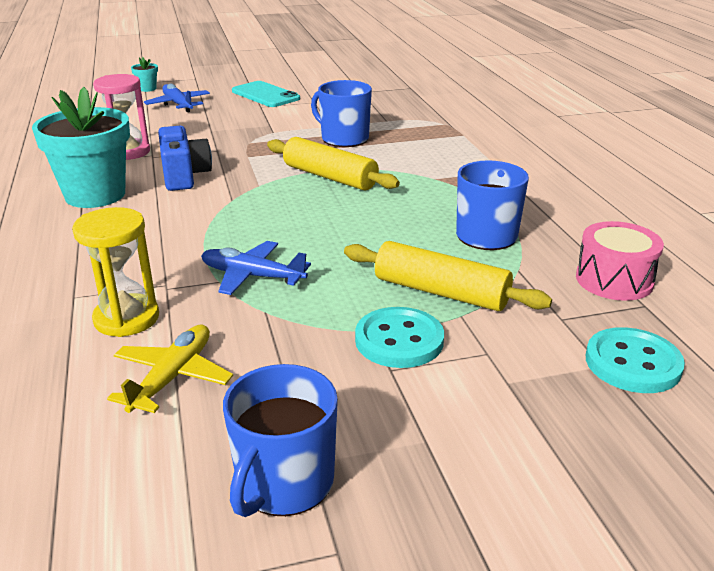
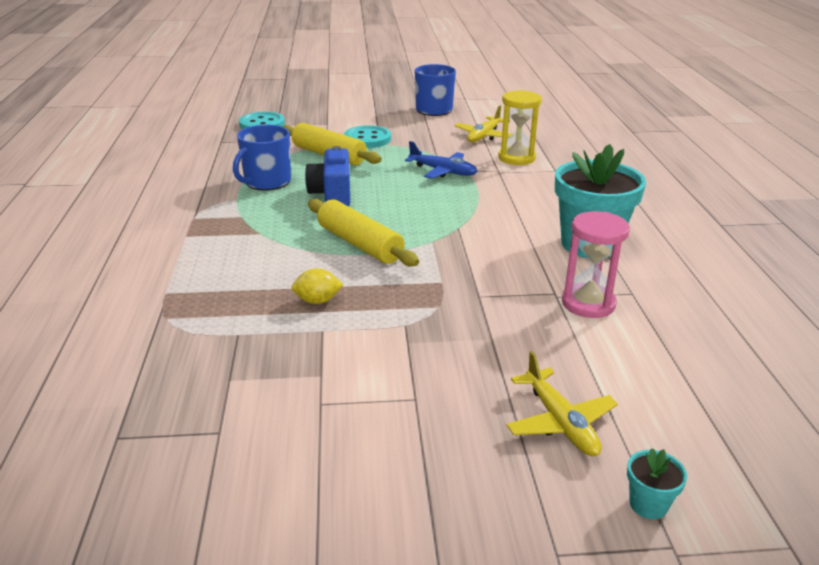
camera: 170 degrees left, 0 degrees up
(178, 104) = (560, 422): blue plane -> yellow plane
(184, 176) = (509, 259): blue camera -> blue camera (332, 194)
(265, 95) = (402, 440): turquoise phone -> none
(343, 138) = (317, 301): blue mug -> yellow lemon
(614, 280) = (219, 152): pink drum -> none

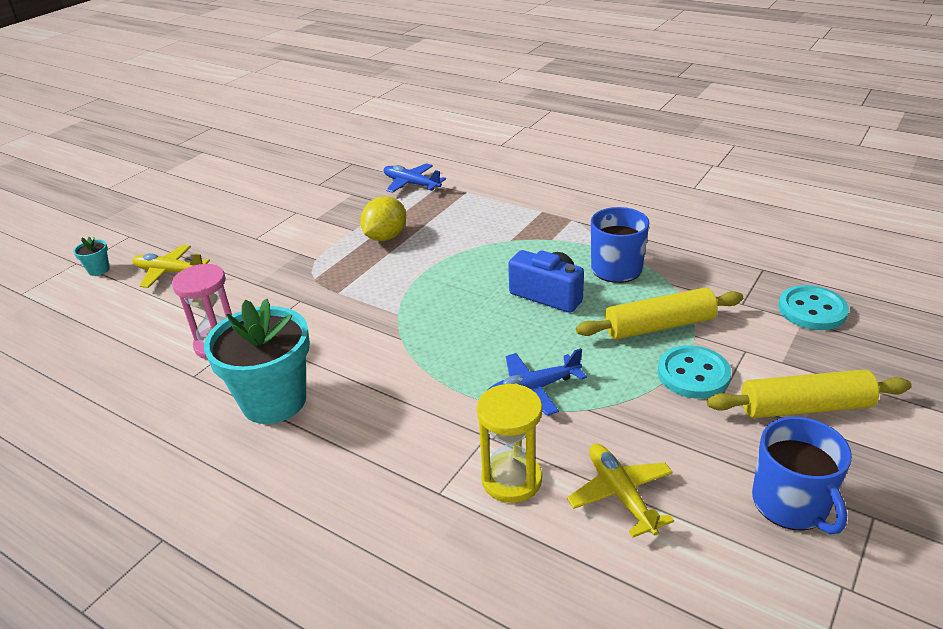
camera: 130 degrees right, 5 degrees up
(167, 341) = (411, 184): none -> blue plane
(317, 301) = (385, 237): yellow lemon -> yellow lemon, size x1.58
(360, 244) = (437, 277): yellow rolling pin -> yellow rolling pin (805, 407)

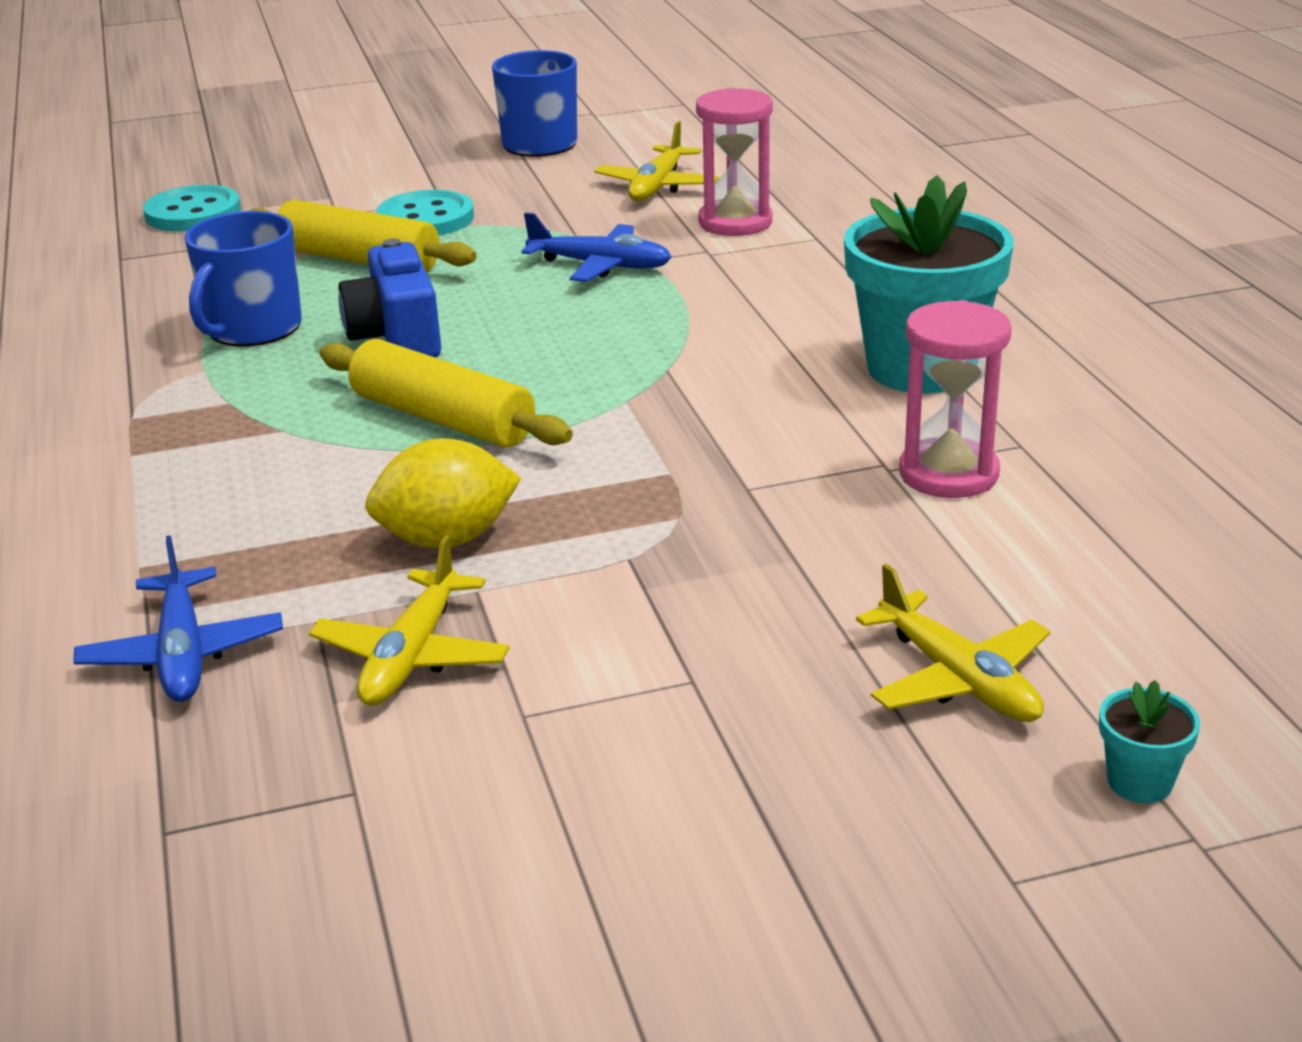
camera: 140 degrees left, 5 degrees down
(347, 209) = (412, 655): none -> yellow plane
(511, 479) = (735, 222): yellow hourglass -> pink hourglass
(805, 407) = (395, 171): yellow rolling pin -> yellow rolling pin (443, 418)

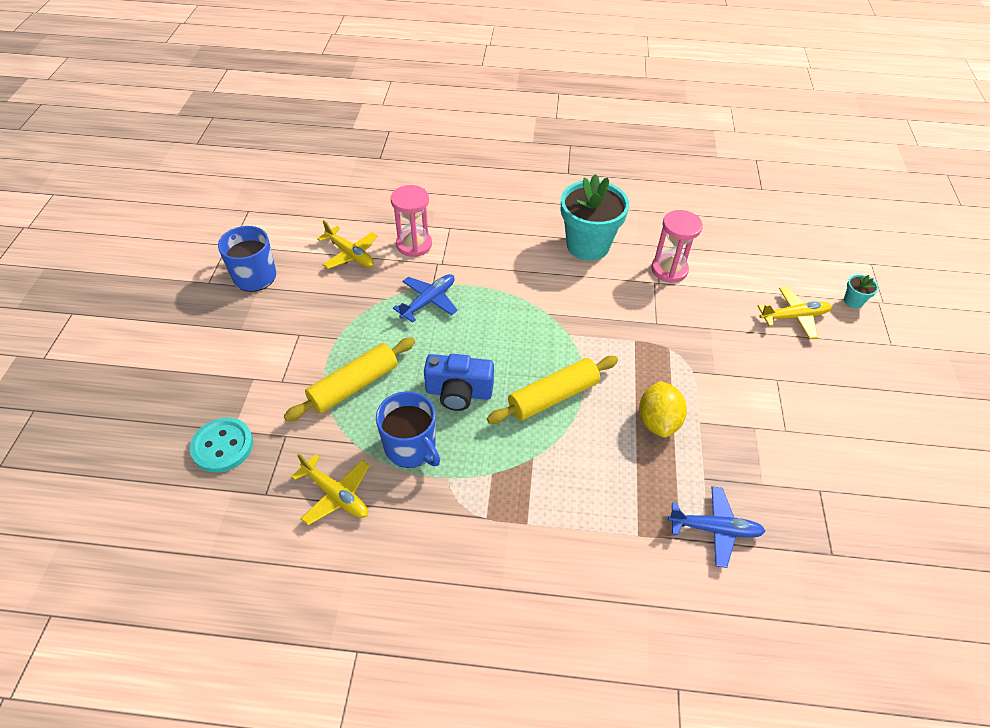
camera: 70 degrees left, 20 degrees up
(412, 655) = (739, 453): yellow plane -> yellow plane (336, 494)
(426, 218) = (320, 346): turquoise button -> none

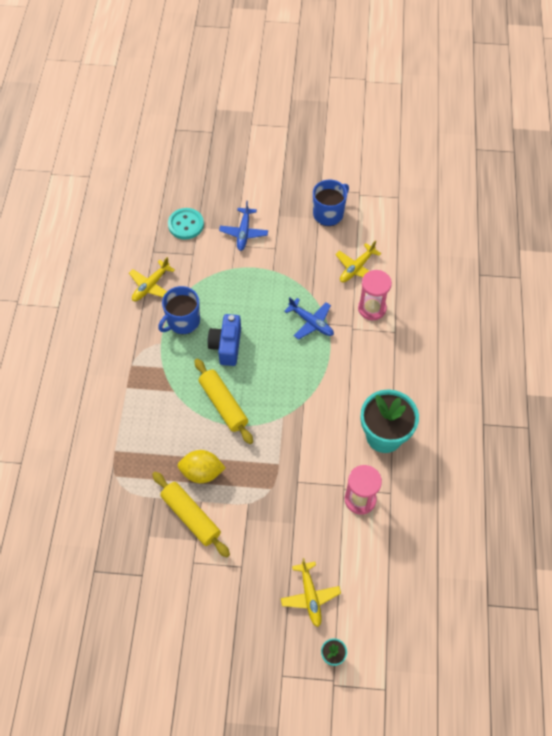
camera: 90 degrees right, 10 degrees up
(354, 386) = (231, 285): yellow rolling pin -> yellow rolling pin (191, 517)
(714, 529) = (116, 498): blue plane -> blue plane (244, 232)

